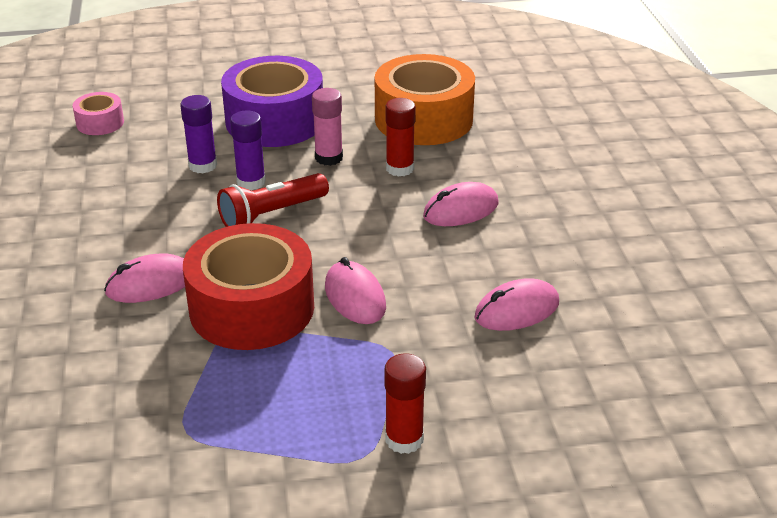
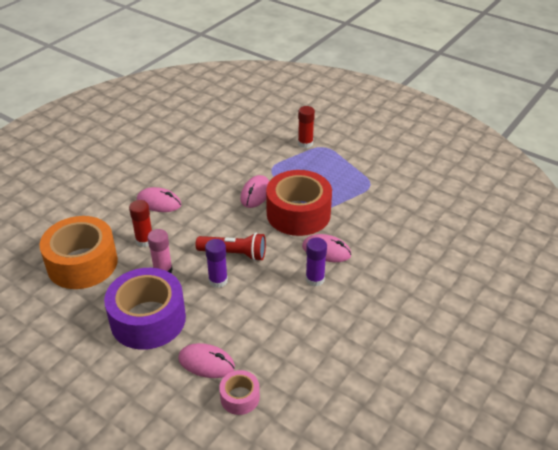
camera: 135 degrees left, 5 degrees up
(203, 165) = (226, 310): purple glue stick -> purple glue stick (315, 279)
(517, 310) = (210, 155): pink mouse -> pink mouse (206, 363)

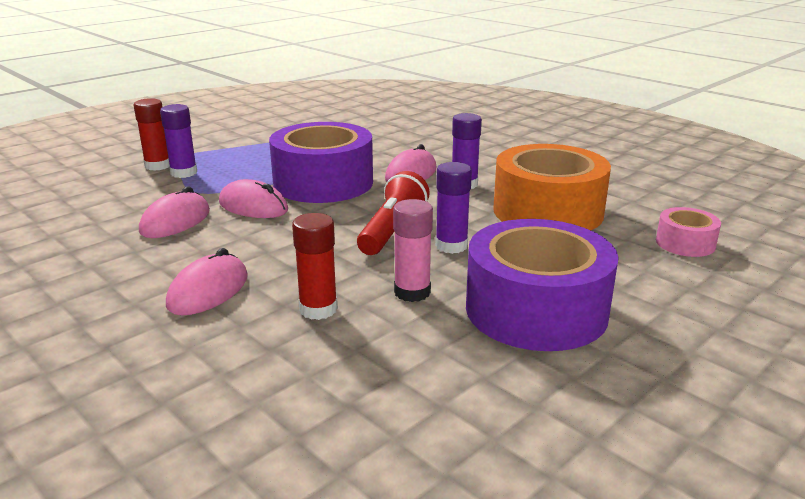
camera: 80 degrees left, 15 degrees down
(82, 263) = (357, 390): orange tape -> orange tape (548, 211)
(206, 363) = (628, 263): pink mouse -> pink mouse (175, 221)
(297, 156) = (184, 173): none -> purple glue stick
(298, 213) = (323, 183): red tape -> purple tape

